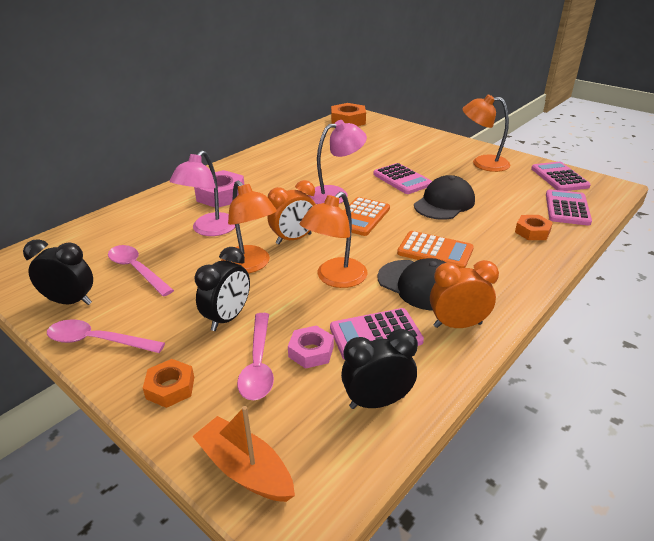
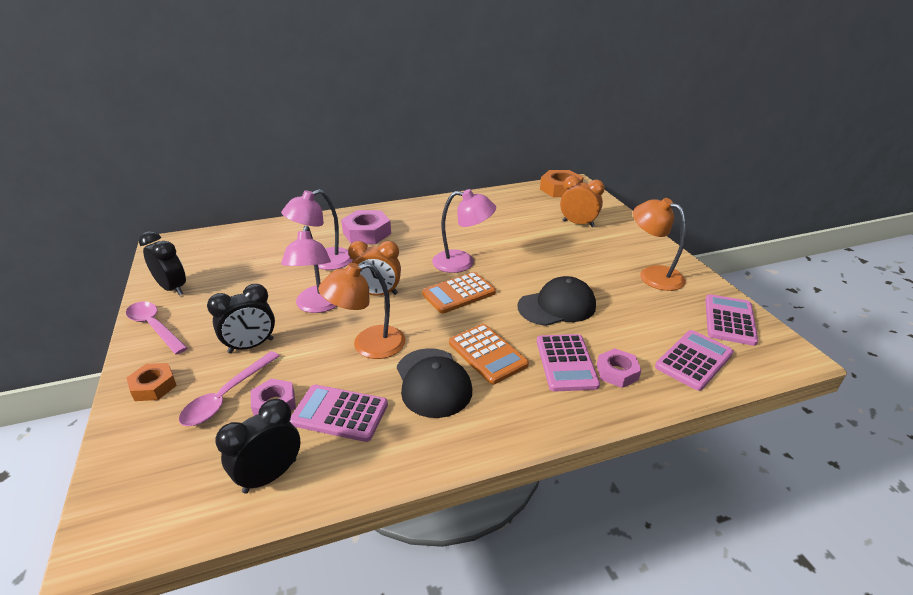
camera: 30 degrees right, 0 degrees up
(137, 270) = (238, 279): pink spoon -> none
(245, 469) = (123, 478): orange boat -> none
(250, 265) = (318, 306): orange lamp -> pink lamp
(377, 401) = (270, 475): black clock -> black clock turned 60 degrees counterclockwise
(402, 179) = (543, 267): pink calculator -> pink calculator (566, 363)
(457, 325) = (420, 438): orange clock -> orange clock (578, 224)
(532, 232) = (617, 372): orange nut -> pink nut

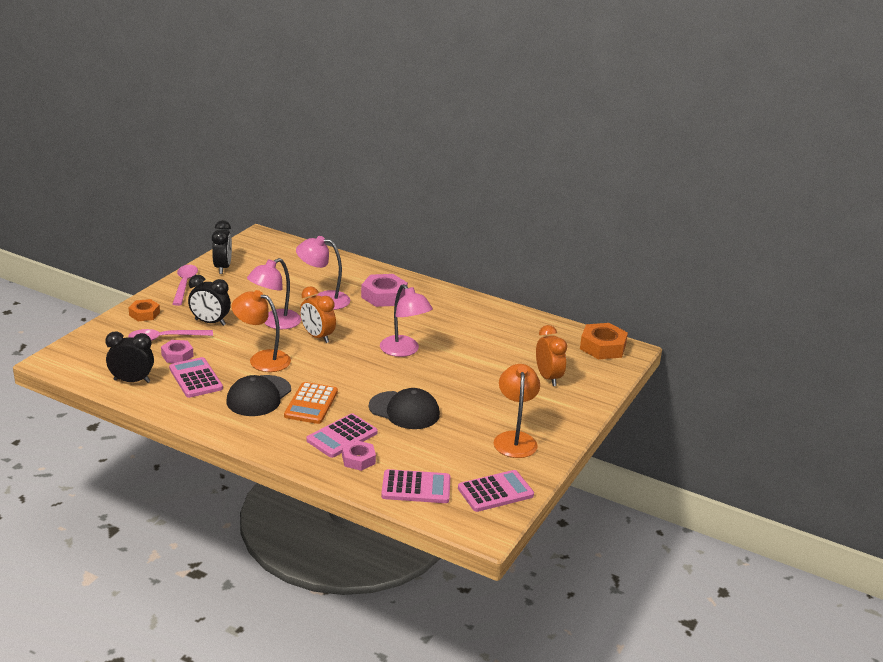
camera: 45 degrees right, 5 degrees down
(459, 293) = (363, 366): orange calculator -> none

